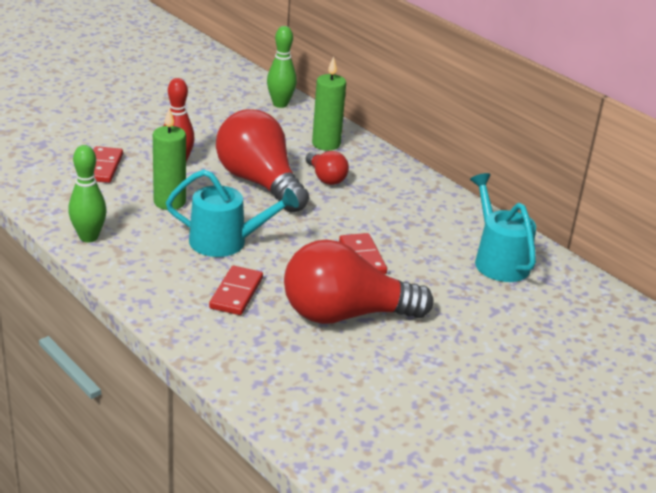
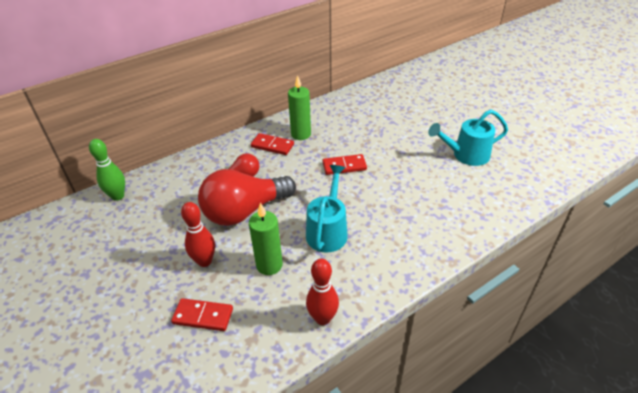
camera: 80 degrees left, 10 degrees up
(89, 237) = (322, 318): green bowling pin -> red bowling pin
(236, 293) = (391, 226): red domino -> red domino (272, 146)
(326, 144) = (192, 174): green candle -> green candle (301, 134)
(345, 315) = (407, 177): red light bulb -> none
(498, 260) = (343, 115): turquoise watering can -> turquoise watering can (466, 155)

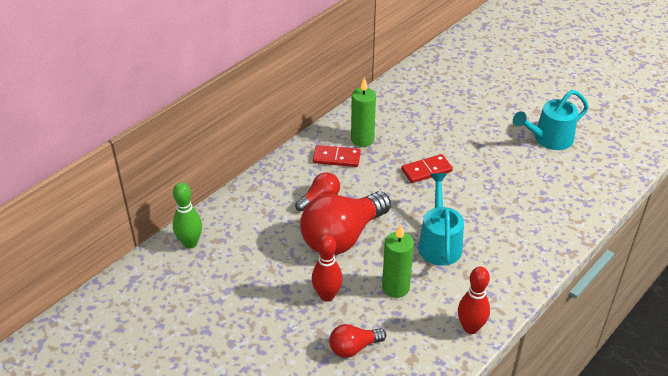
camera: 15 degrees left, 0 degrees up
(203, 316) = (354, 347): red domino -> red light bulb

